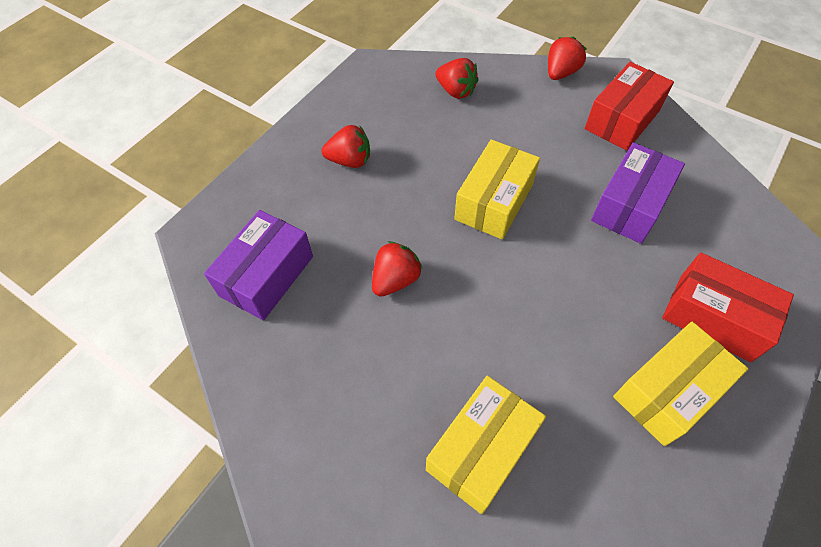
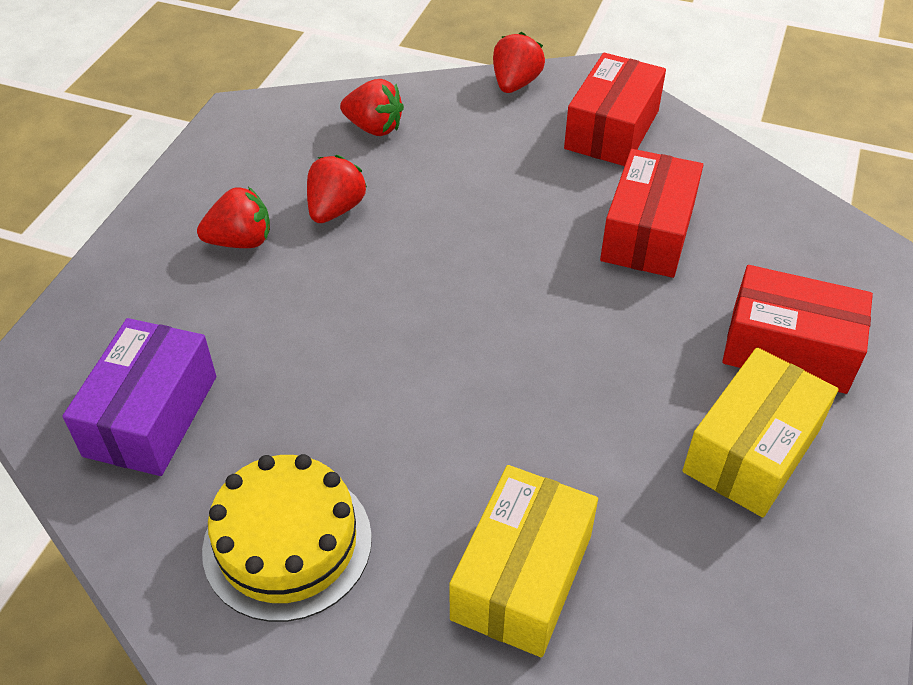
camera: 15 degrees left, 10 degrees down
(332, 387) = (287, 543): none -> yellow cake
(395, 280) = (346, 385): red strawberry -> red strawberry (335, 209)
(494, 202) = (462, 260): yellow box -> none
(630, 205) = (648, 233): purple box -> red box

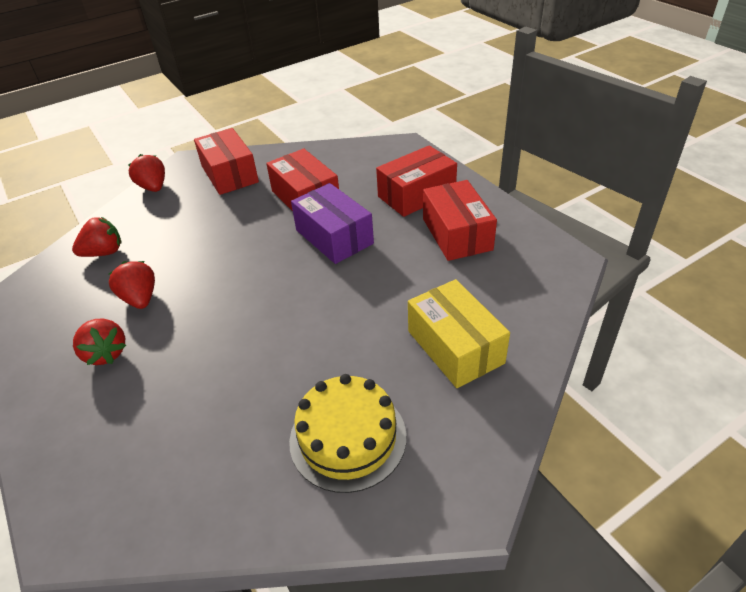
camera: 50 degrees left, 5 degrees down
(151, 416) = (185, 466): purple box -> purple box (334, 237)
(241, 241) = (106, 353): red strawberry -> red strawberry turned 120 degrees clockwise
(751, 450) = (456, 234): yellow box -> red box

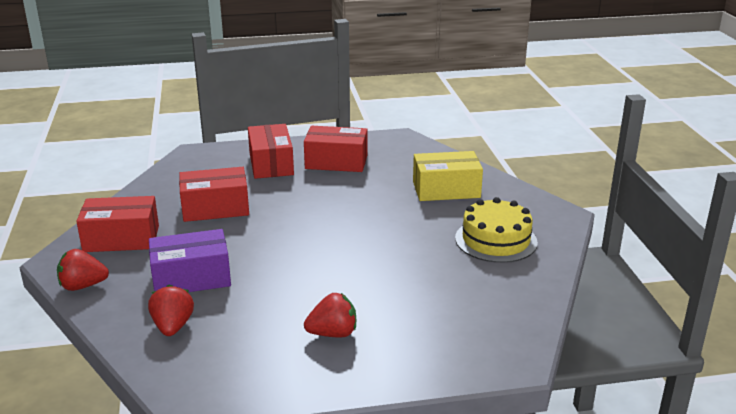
camera: 70 degrees left, 15 degrees down
(140, 298) = (273, 309): red strawberry -> none
(334, 237) = (286, 206): purple box -> purple box (191, 278)

